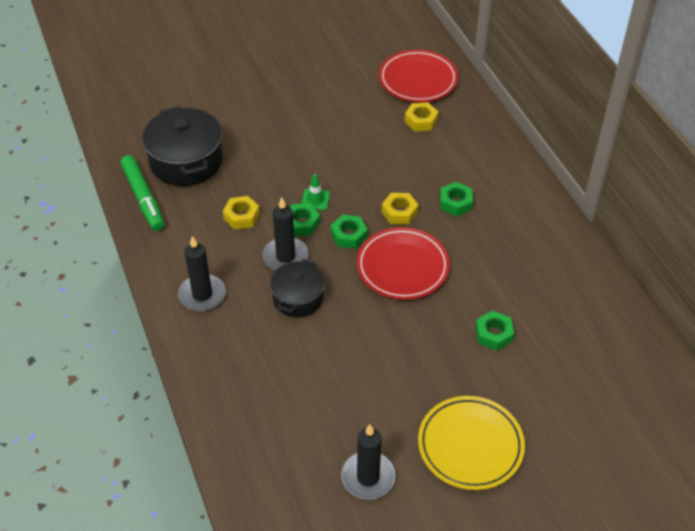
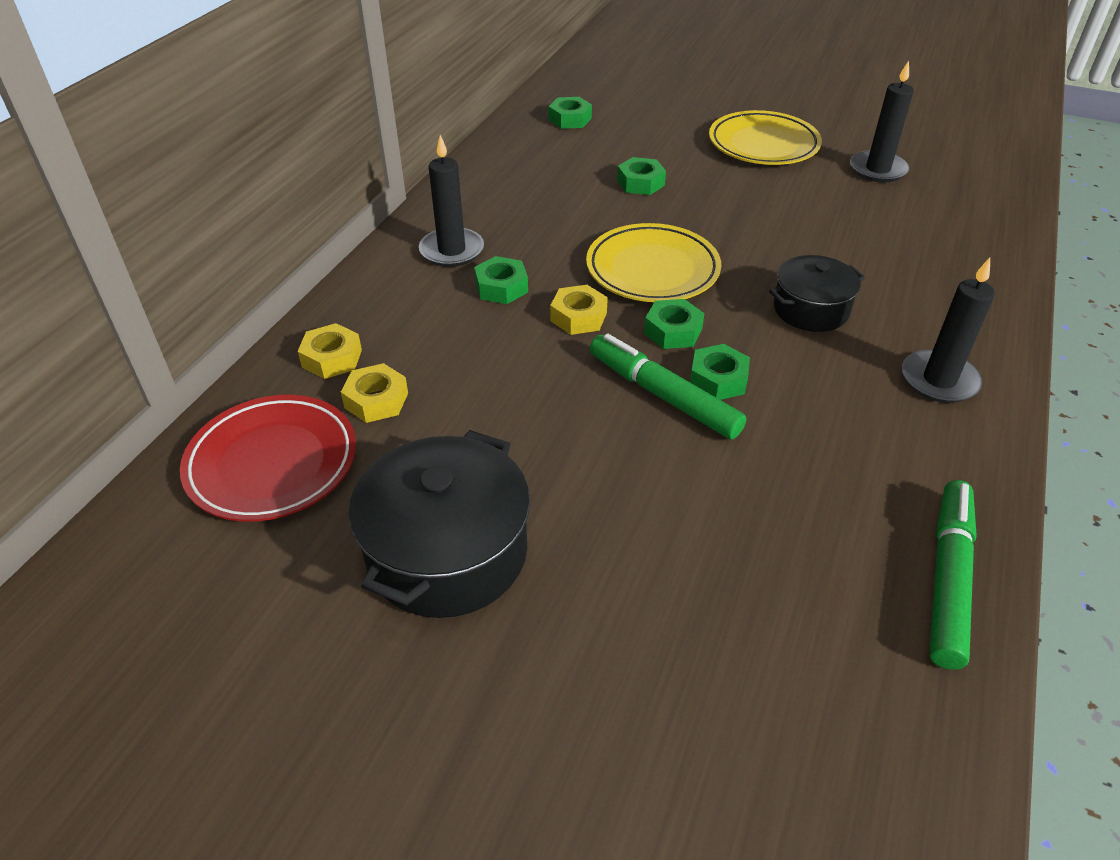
camera: 135 degrees left, 5 degrees down
(186, 161) = (814, 597): black pot -> black pot (447, 552)
(241, 216) = (796, 441): yellow nut -> yellow nut (332, 358)
(285, 257) = (782, 356): black candle -> black candle (452, 250)
(315, 199) = (664, 396): green traffic cone -> green marker
(402, 267) = (652, 269): red plate -> yellow plate
(623, 368) = (570, 119): none -> green nut

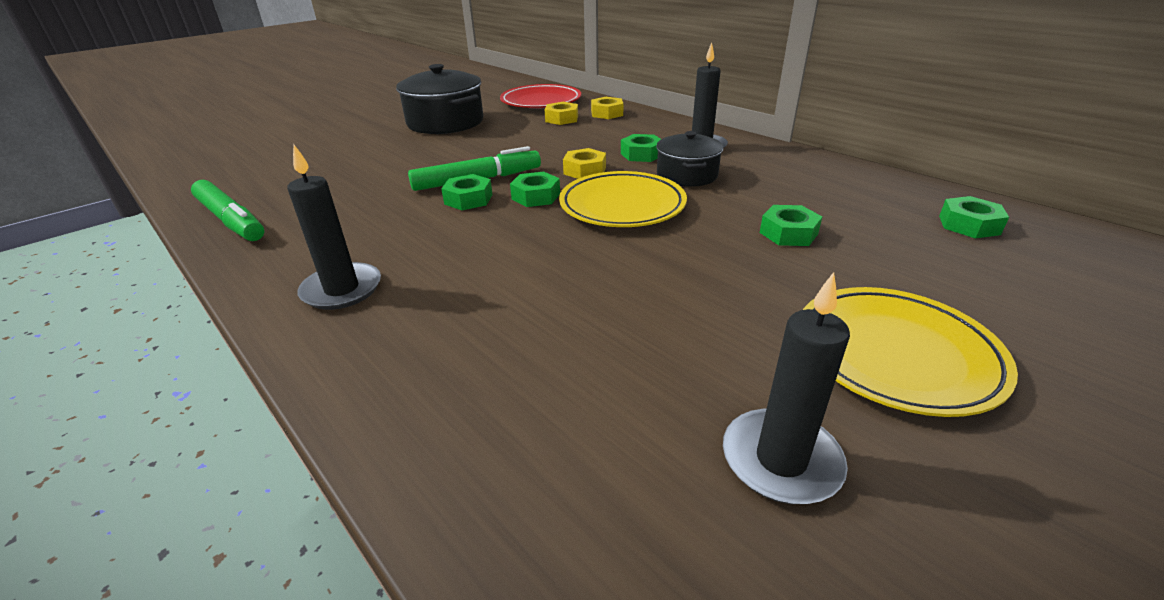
camera: 115 degrees right, 10 degrees down
(810, 309) = (499, 260): black pot -> black pot (687, 175)

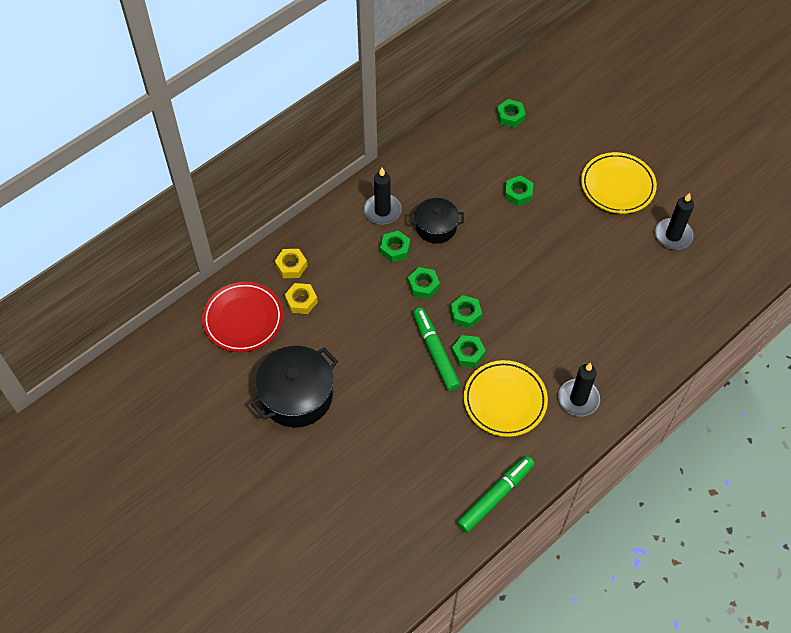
camera: 90 degrees left, 25 degrees up
(585, 170) = (423, 285): yellow nut -> green nut
(622, 206) = (482, 267): yellow plate -> yellow plate (505, 400)

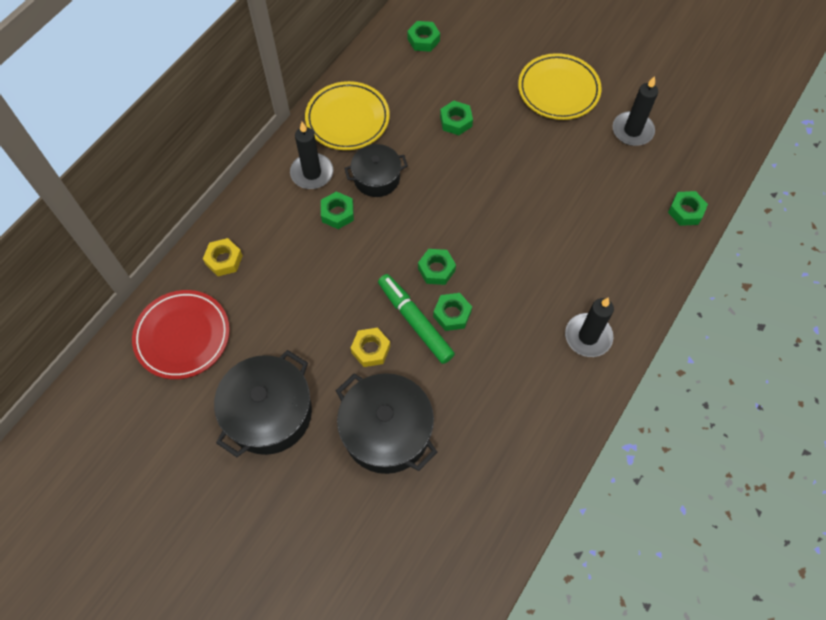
camera: 15 degrees left, 5 degrees up
(301, 301) = (246, 298): yellow nut -> yellow nut (370, 349)
(387, 433) = (386, 431): none -> black pot
(423, 285) = (380, 248): green nut -> green nut (685, 211)
(495, 497) = (530, 476): green marker -> none
(505, 400) = (508, 358): yellow plate -> yellow plate (347, 119)

